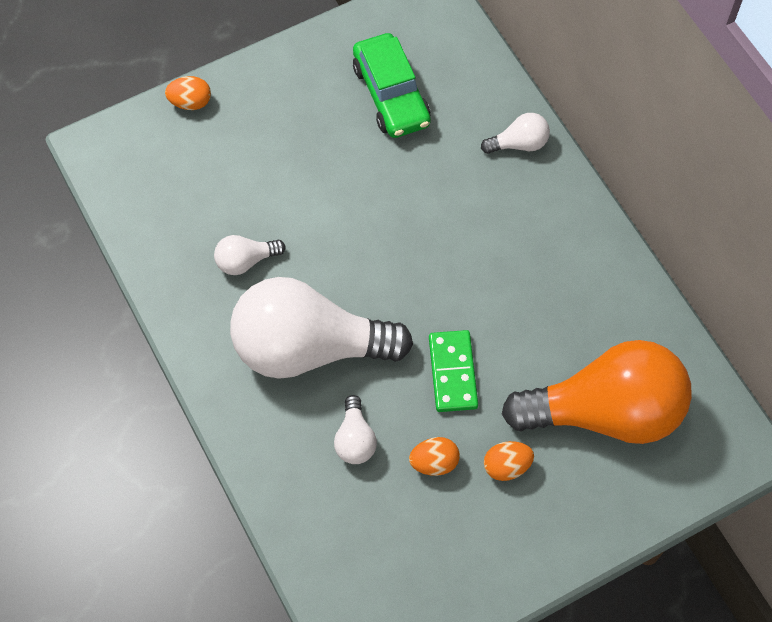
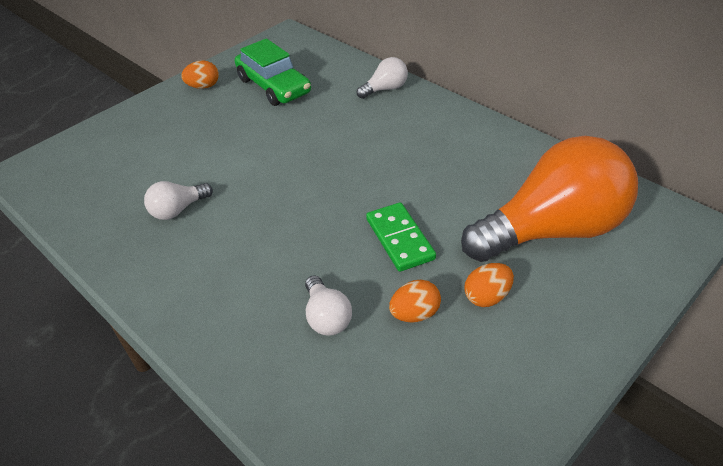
camera: 15 degrees left, 20 degrees down
(190, 102) = (108, 125): orange egg -> orange egg (203, 86)
(309, 348) = (256, 256): white light bulb -> none

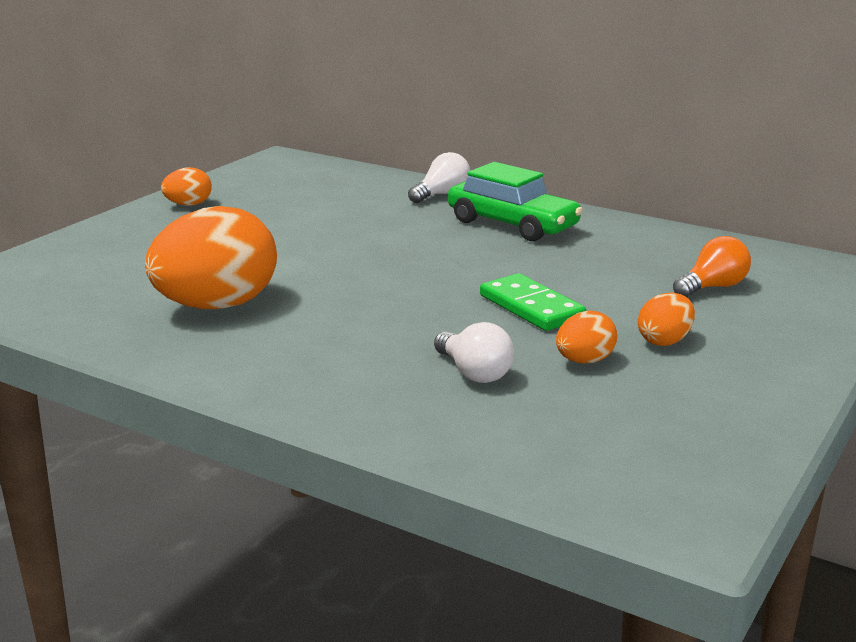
camera: 15 degrees left, 20 degrees down
(178, 210) = (216, 306): white light bulb -> orange egg
(274, 86) = (289, 200): green car -> green car (512, 224)
(552, 230) = (712, 287): orange light bulb -> orange light bulb, size x0.42

